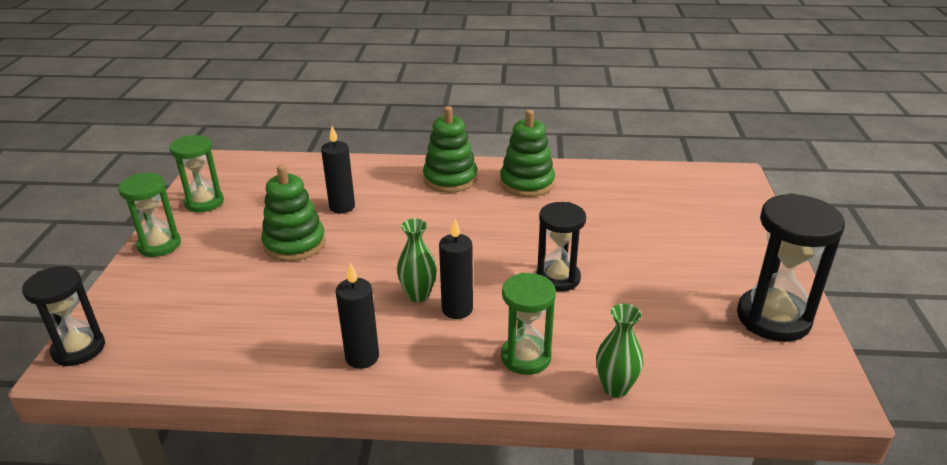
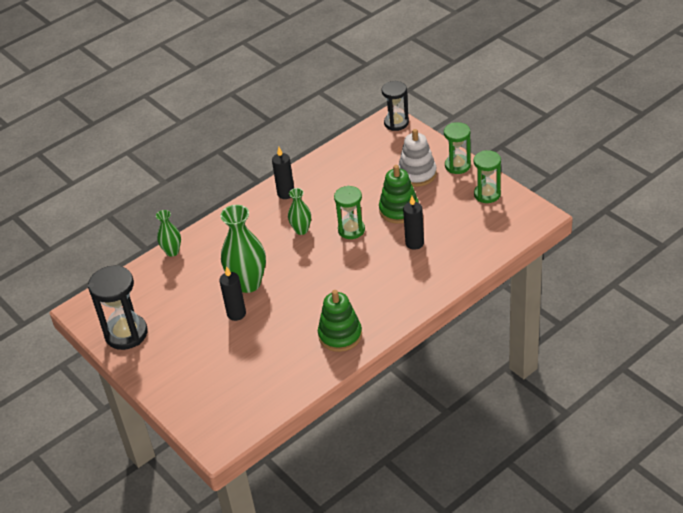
camera: 140 degrees right, 10 degrees up
(204, 266) = (417, 174): none -> white stacking toy
(450, 179) = (389, 304): green stacking toy -> none
(457, 309) = (275, 236): black candle -> black candle (236, 314)
(526, 357) = (221, 238): green hourglass -> green hourglass (351, 230)
(558, 278) = (248, 284): black hourglass -> green vase

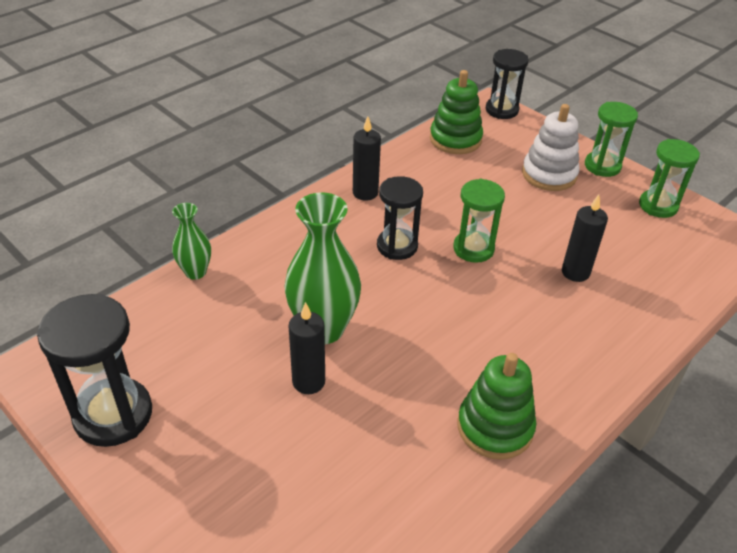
camera: 10 degrees left, 0 degrees up
(301, 230) = (397, 246): green vase -> black hourglass
(399, 210) = (537, 222): green stacking toy -> green stacking toy (455, 139)

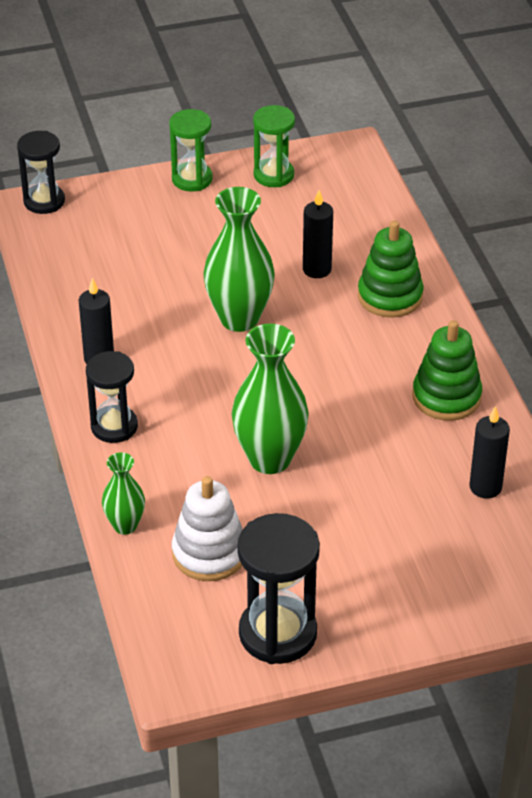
camera: 60 degrees left, 0 degrees up
(308, 382) = (326, 490): black candle -> black candle (485, 487)
(397, 246) = (197, 368): black hourglass -> black hourglass (114, 426)
(455, 139) = (65, 257): green stacking toy -> green stacking toy (390, 296)
(473, 249) = (239, 318): green hourglass -> green vase
(549, 174) = (175, 220): white stacking toy -> white stacking toy (209, 553)

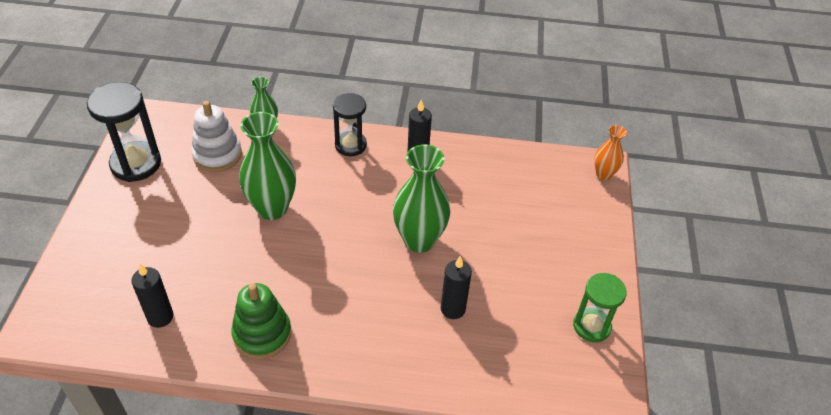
camera: 110 degrees right, 5 degrees up
(44, 201) = (603, 174): black hourglass -> orange vase
(192, 179) = (603, 268): green hourglass -> none
(390, 296) = (395, 346): green stacking toy -> none

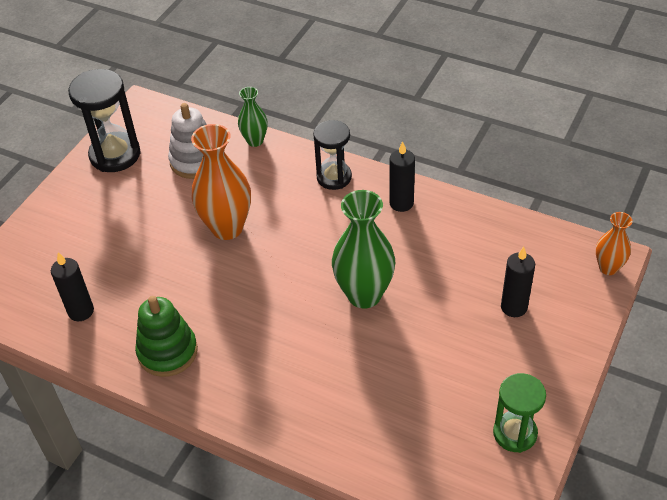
camera: 25 degrees right, 0 degrees up
(272, 208) = (227, 228): green vase -> orange vase
(453, 309) = (369, 375): black candle -> black candle (514, 307)

